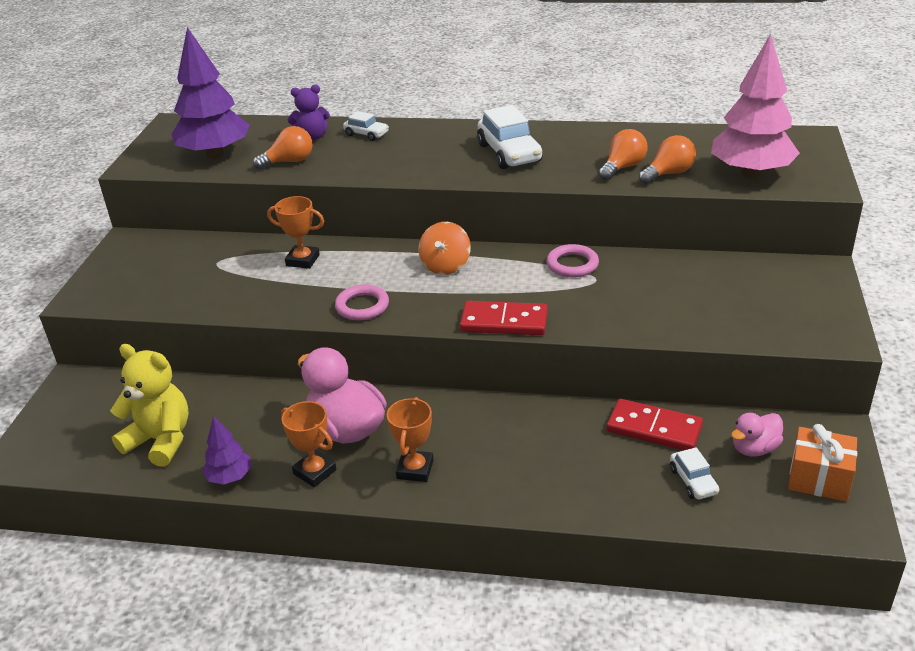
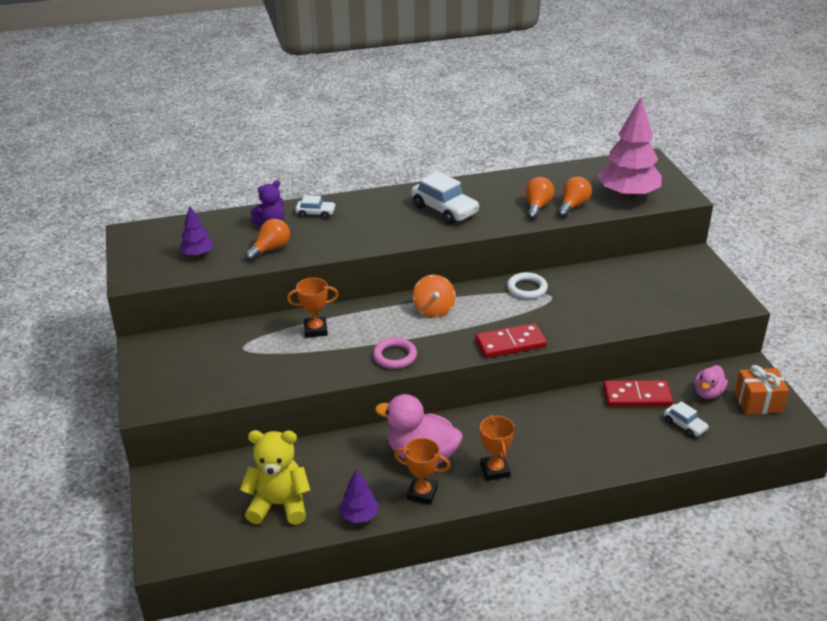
camera: 25 degrees left, 0 degrees up
(215, 154) = (198, 254): purple tree -> purple tree, size x0.50
(572, 264) = (527, 288): pink ring -> white ring

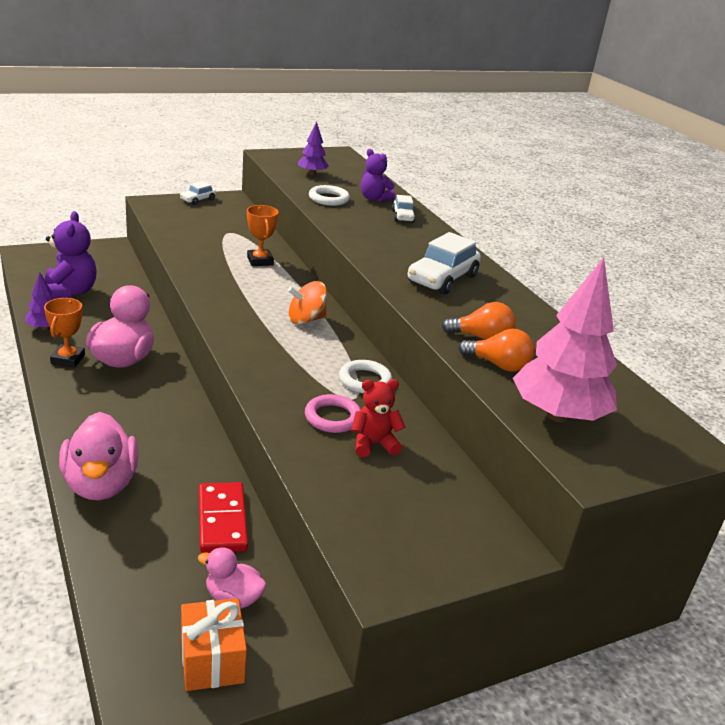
camera: 75 degrees right, 5 degrees down
(271, 249) = (329, 199): orange light bulb -> white ring
(279, 505) = (69, 292): yellow teddy bear -> purple teddy bear
(394, 356) = (219, 298): pink ring -> pink ring (332, 417)
(495, 470) = (93, 402): orange trophy -> none
(510, 343) = (247, 365): red domino -> none
(606, 292) = (373, 444): none -> red teddy bear
(606, 458) = (101, 484): none -> pink duck
(684, 425) = (159, 563): white car -> white car (198, 200)

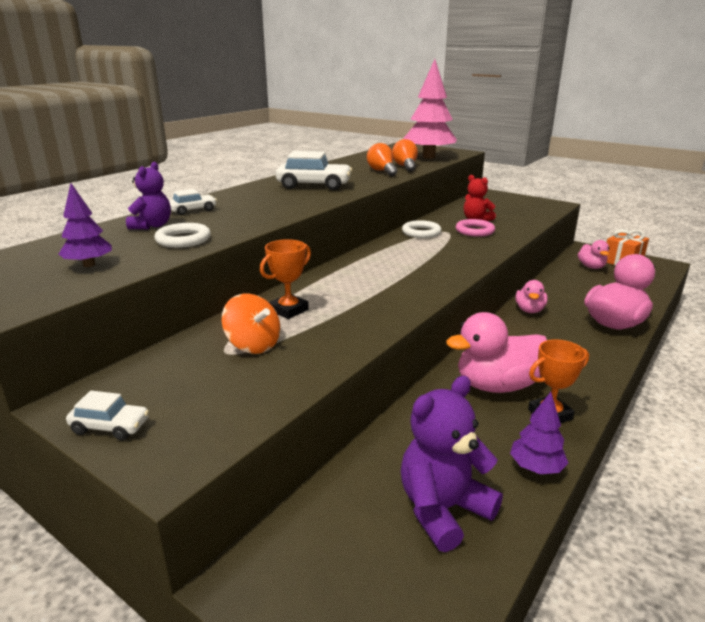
camera: 115 degrees left, 5 degrees down
(195, 449) = (529, 310): none -> pink duck
(222, 520) = (560, 283): red domino -> none
(306, 319) = (375, 263): orange spinning top -> orange spinning top (253, 345)

